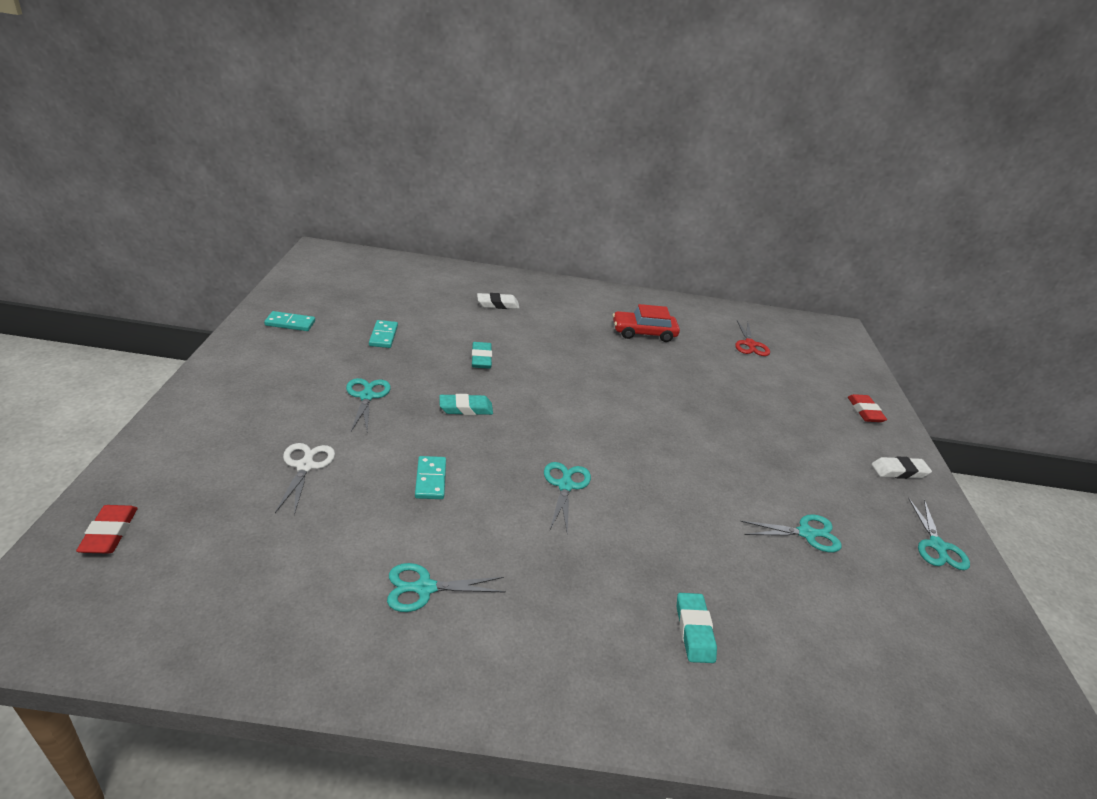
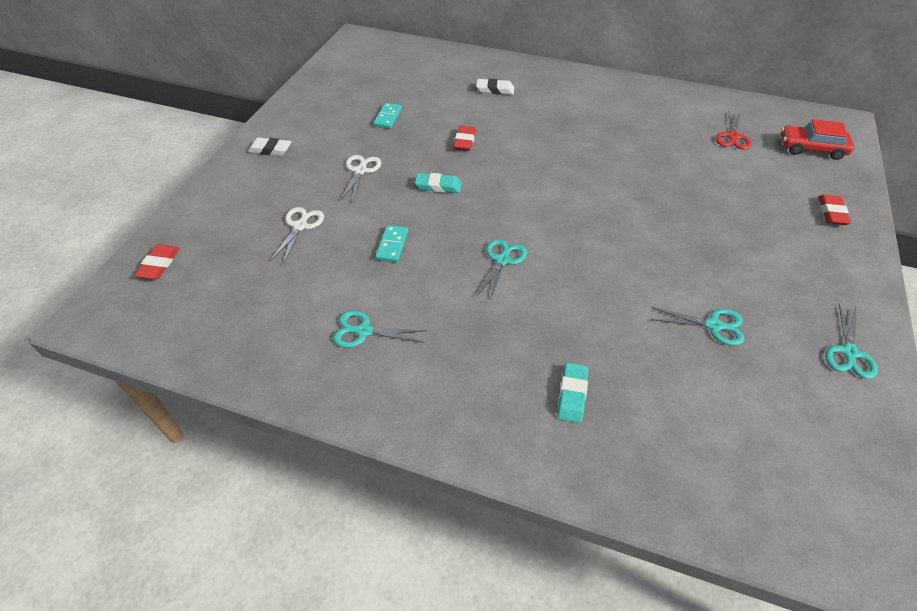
camera: 20 degrees right, 15 degrees up
(290, 323) = (316, 104): turquoise domino -> none
(367, 396) = (361, 171): turquoise scissors -> white scissors
(481, 358) = (464, 141): turquoise eraser -> red eraser
(643, 333) = (625, 121): red car -> red car (811, 148)
(899, 471) = (842, 276): white eraser -> white eraser (270, 150)

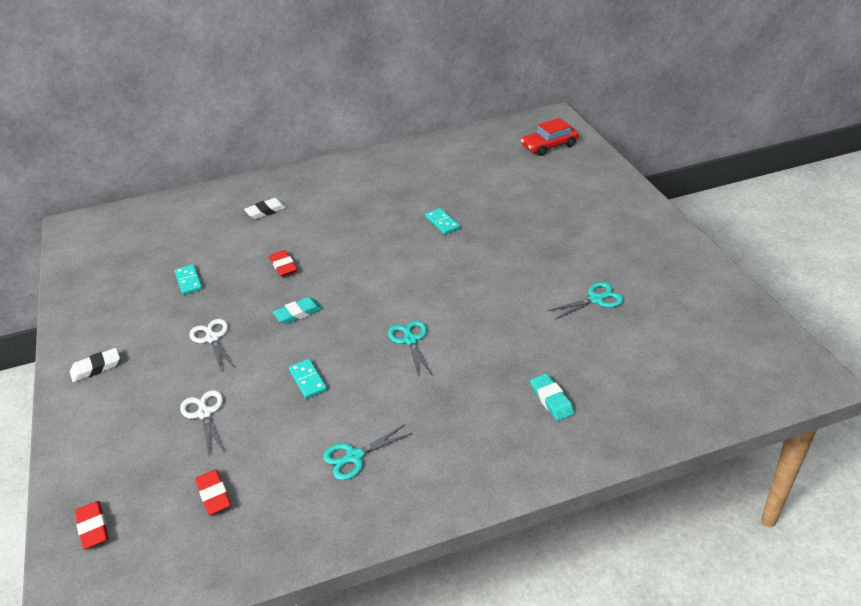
camera: 35 degrees left, 10 degrees down
(631, 171) = (442, 223): none -> turquoise domino
(733, 137) = (490, 162): red scissors -> none
(831, 213) = (600, 184): red eraser -> red eraser (214, 495)
(849, 353) = (686, 269): turquoise scissors -> none

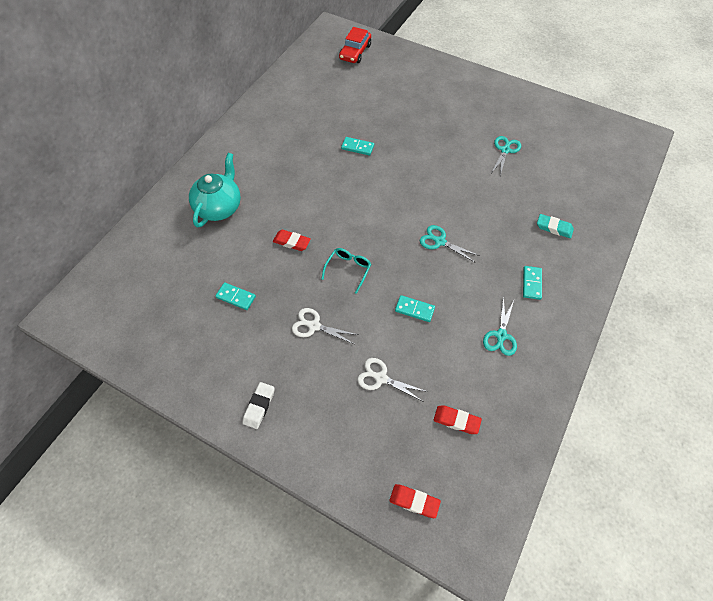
camera: 45 degrees left, 20 degrees up
(266, 211) = (219, 207): white eraser -> turquoise teapot
(298, 313) = (348, 269): turquoise eraser -> turquoise glasses
(452, 434) = (531, 283): none -> turquoise domino

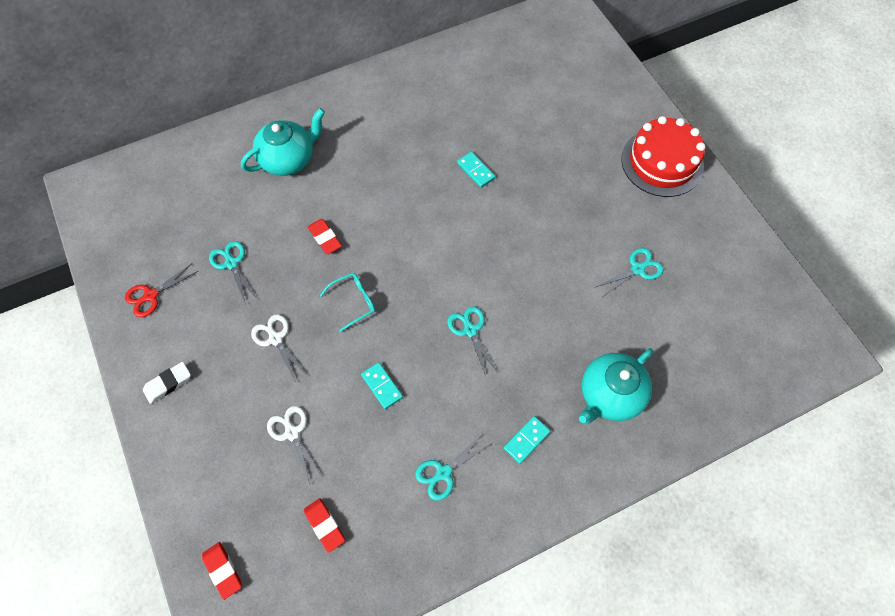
camera: 35 degrees right, 5 degrees up
(190, 356) = (151, 295): none -> red scissors
(236, 297) = (231, 263): turquoise domino -> turquoise scissors
(355, 52) = (569, 52): red car -> none
(465, 86) = (662, 162): none -> red cake
(554, 228) = (610, 395): turquoise eraser -> turquoise teapot

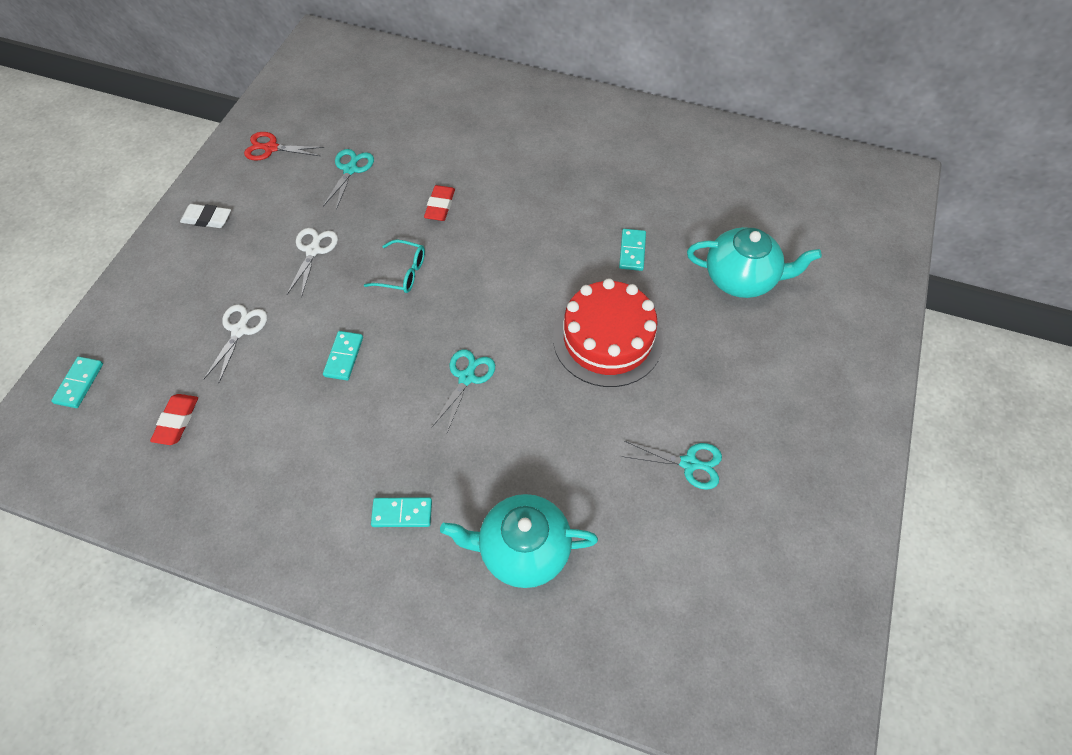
camera: 45 degrees right, 5 degrees down
(223, 570) = (79, 383): red eraser -> turquoise domino
(288, 159) = (484, 125): turquoise teapot -> turquoise teapot (741, 278)
(443, 473) = (305, 471): turquoise scissors -> none
(662, 162) = (837, 388): red cake -> red cake (607, 339)

